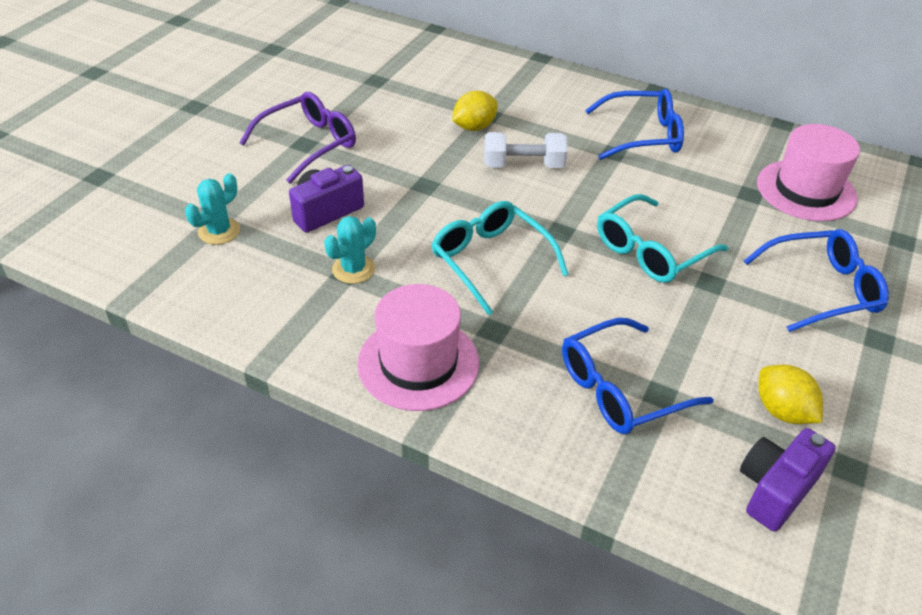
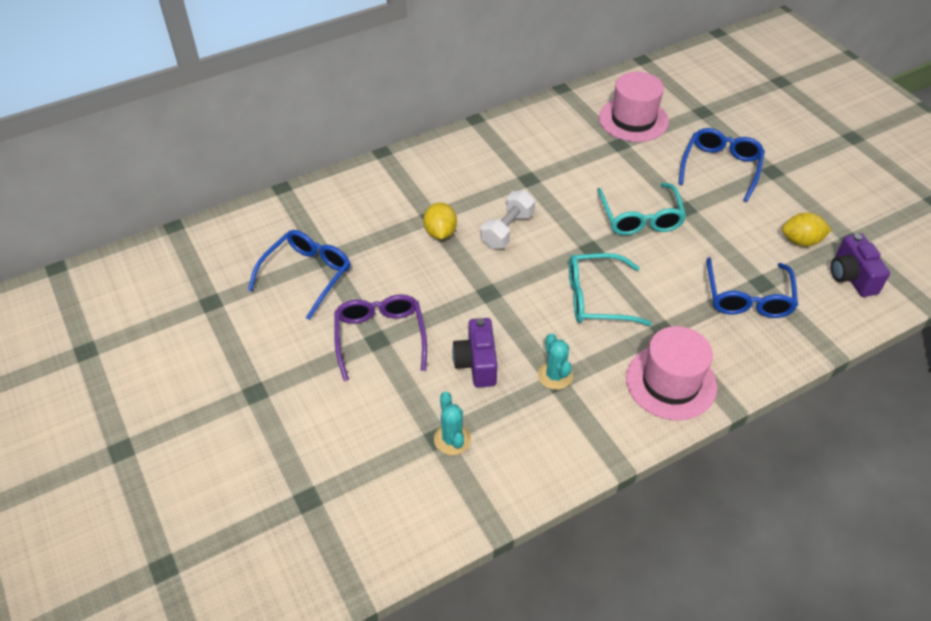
camera: 55 degrees left, 5 degrees up
(642, 135) = (521, 155): blue glasses -> blue glasses (307, 275)

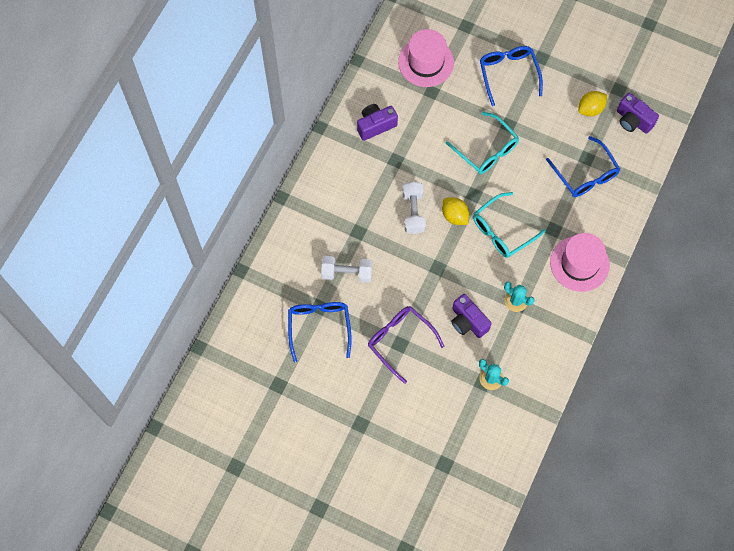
camera: 35 degrees left, 20 degrees up
(384, 244) = (347, 273): none -> white dumbbell
(440, 232) = (374, 241): yellow lemon -> yellow lemon (454, 216)
(533, 143) = (375, 125): none -> purple camera

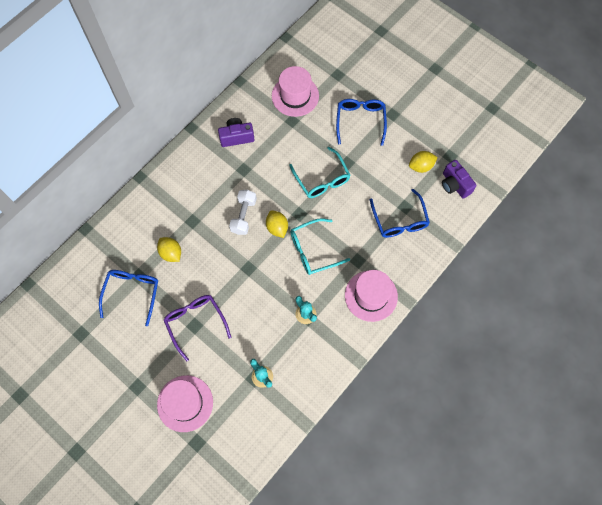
camera: 15 degrees right, 0 degrees up
(347, 273) = (171, 253): white dumbbell -> yellow lemon
(418, 427) = (185, 403): none -> pink hat
(468, 321) = (258, 321): purple camera -> none

